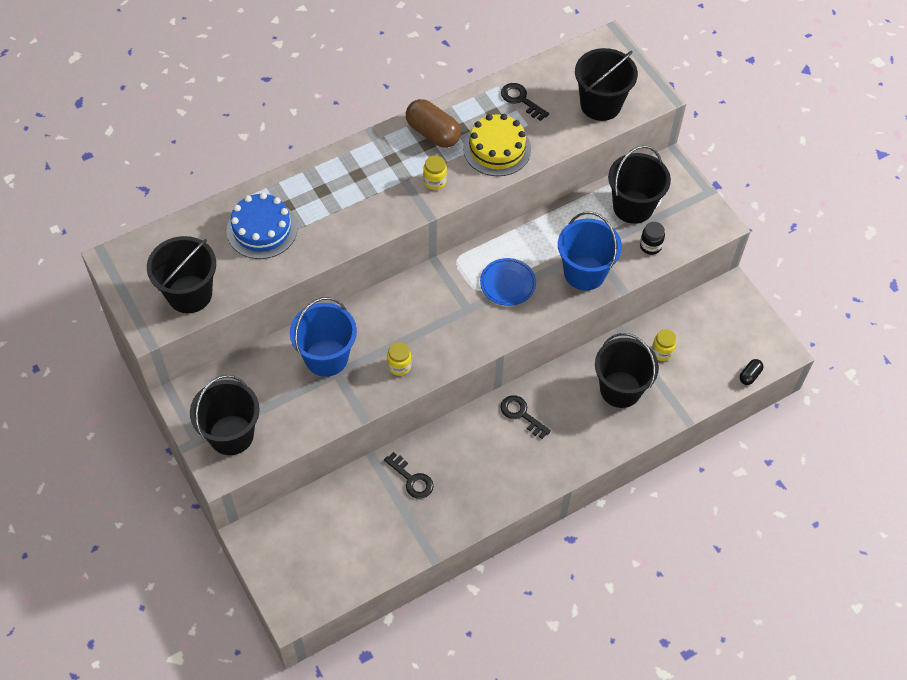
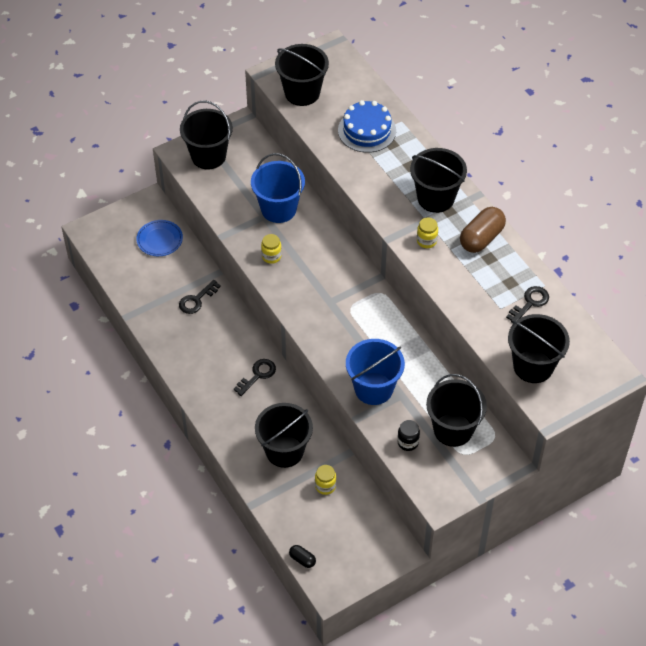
camera: 90 degrees right, 5 degrees down
(373, 169) = (435, 198): none -> black bucket
(497, 149) = (469, 285): yellow cake -> none
(507, 283) = (358, 330): blue plate -> blue plate (159, 240)

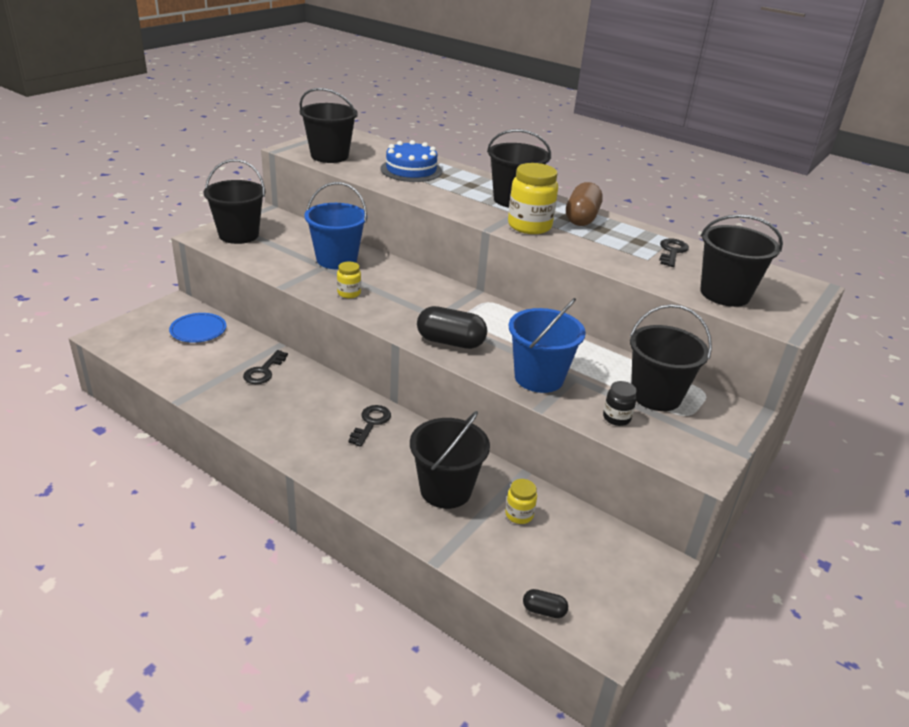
camera: 25 degrees left, 20 degrees down
(326, 333) = (450, 342): none -> black capsule
(426, 241) = (529, 226): yellow jar -> yellow jar, size x1.92

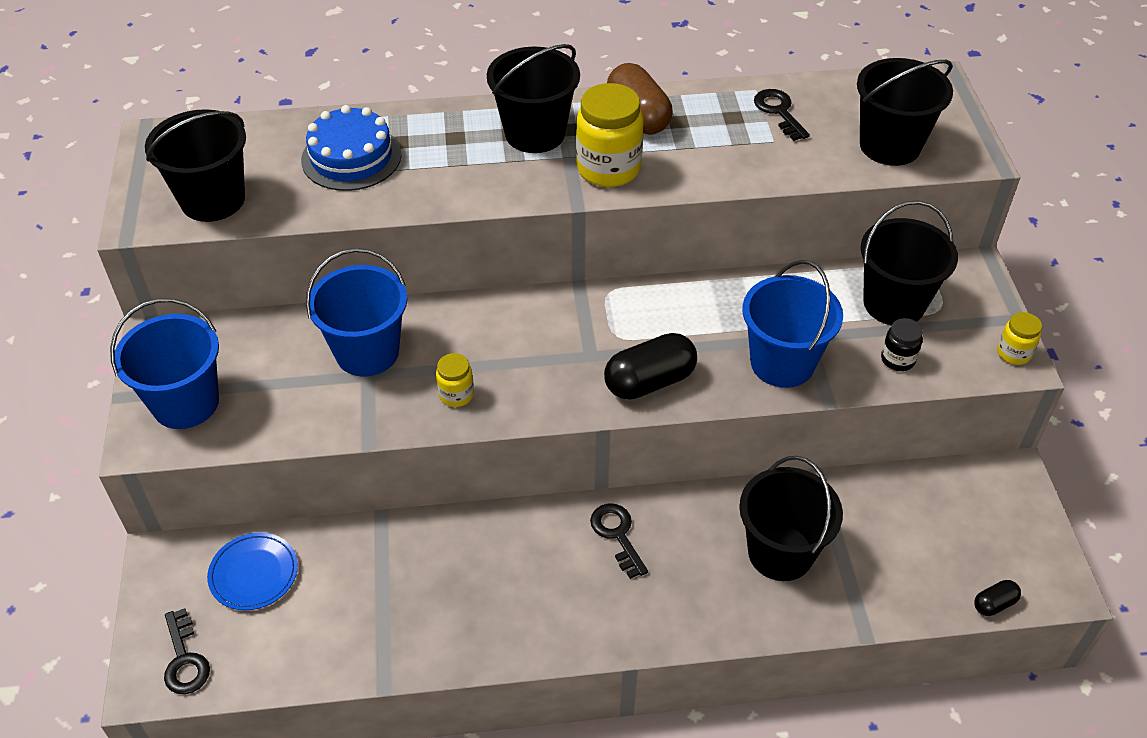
camera: 40 degrees left, 15 degrees up
(239, 235) = (185, 403): black bucket -> blue bucket
(264, 371) = (417, 565): black key -> black key (185, 659)
(519, 515) = (867, 523): yellow jar -> yellow jar (1013, 353)

